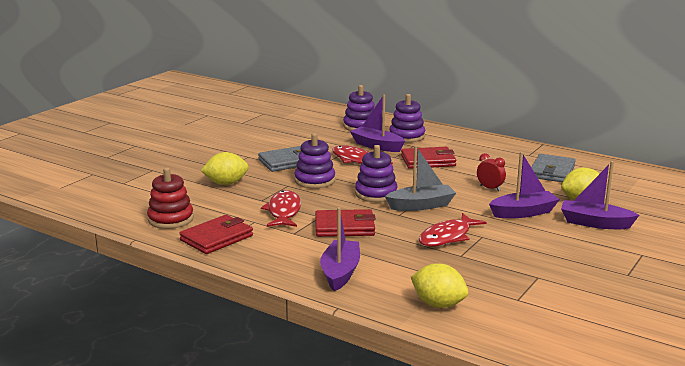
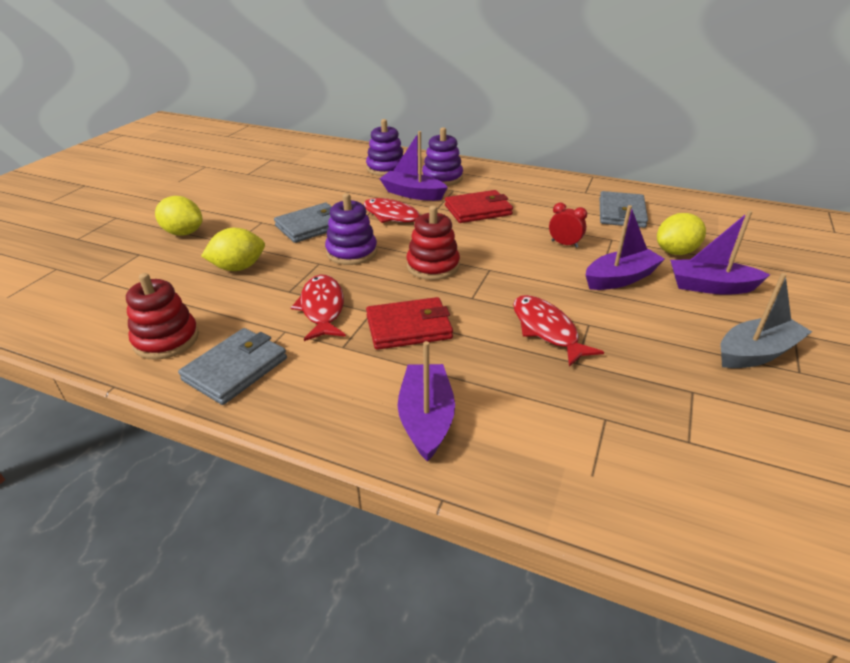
camera: 10 degrees left, 15 degrees up
(216, 238) = (235, 369): red wallet -> grey wallet
(376, 194) = (433, 266): purple stacking toy -> red stacking toy
(421, 205) = (494, 279): grey boat -> grey boat (756, 353)
(438, 304) = (586, 469): yellow lemon -> yellow lemon (183, 233)
(447, 237) = (547, 330): red fish -> red fish turned 120 degrees clockwise

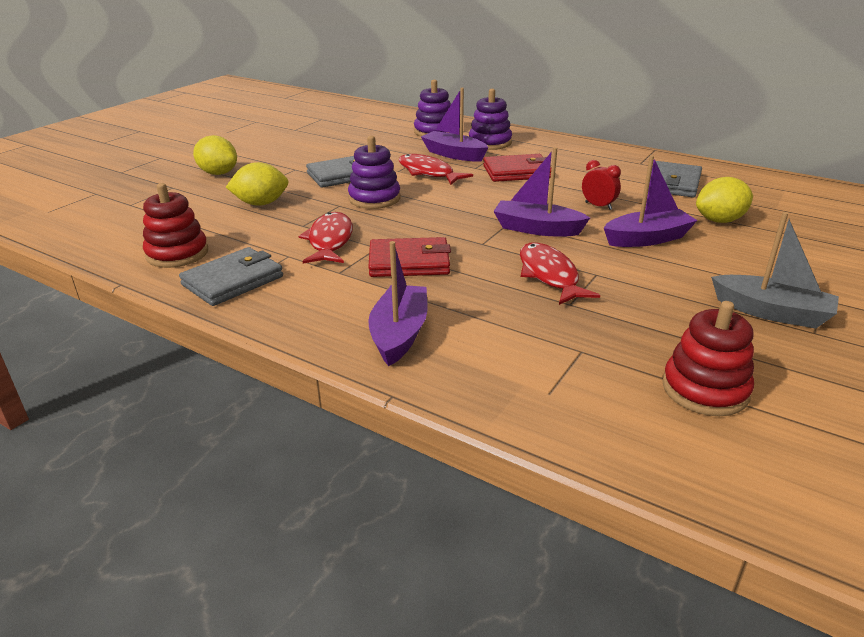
camera: 10 degrees right, 5 degrees down
(433, 266) = (452, 215): red stacking toy -> red stacking toy (705, 389)
(710, 286) = (745, 252): purple boat -> purple boat (536, 229)
(756, 353) = (772, 312): grey boat -> grey boat turned 45 degrees clockwise

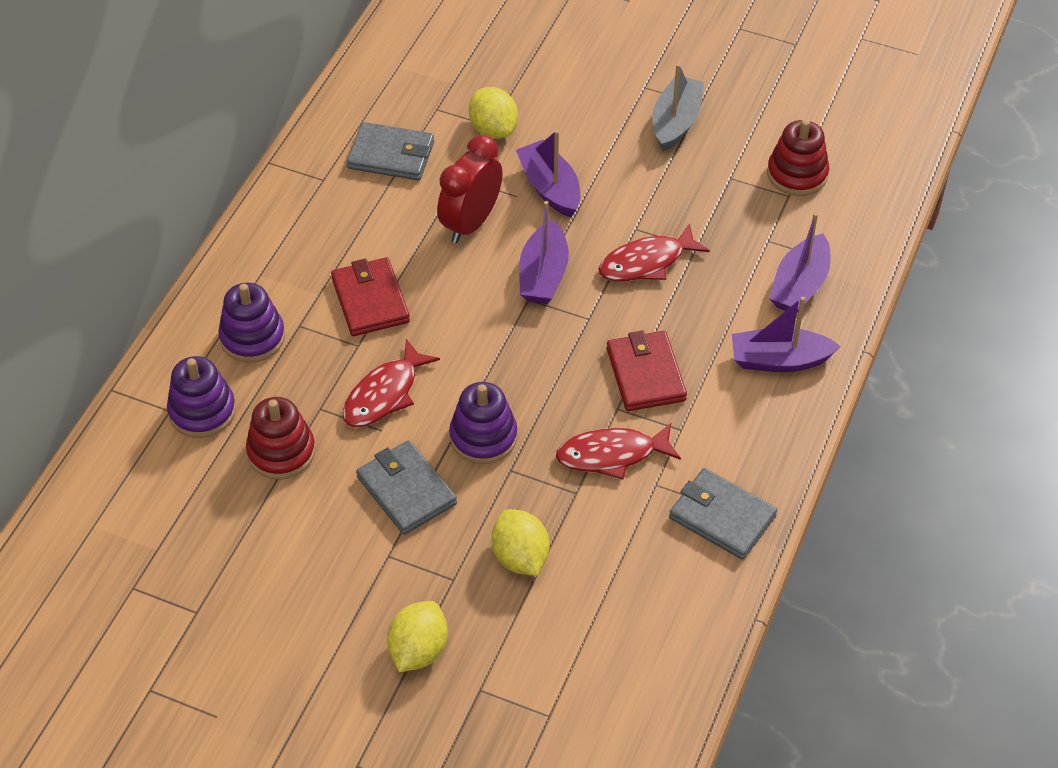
camera: 100 degrees left, 20 degrees up
(177, 254) = (676, 594): red stacking toy -> red stacking toy (281, 452)
(454, 154) = (308, 374): purple boat -> purple boat (799, 286)
(598, 206) = (471, 223): red clock -> red clock, size x1.88

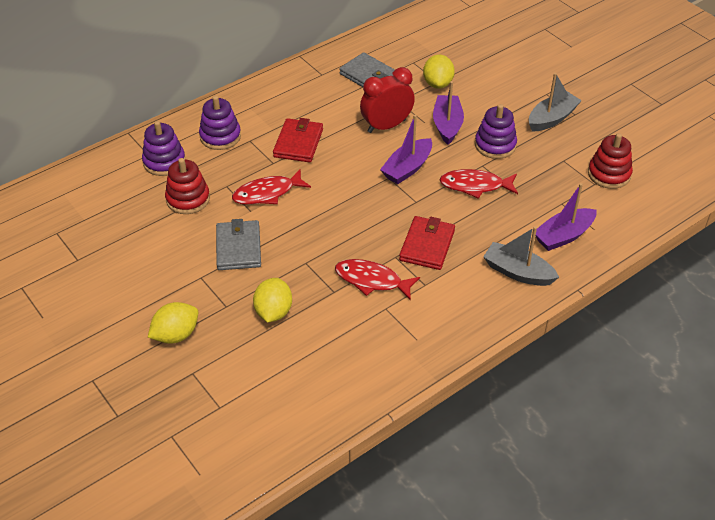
camera: 30 degrees right, 5 degrees down
(483, 437) = (304, 238): purple stacking toy -> purple stacking toy (495, 145)
(722, 517) = (412, 345): grey wallet -> none
(779, 360) = (518, 272): purple boat -> grey boat

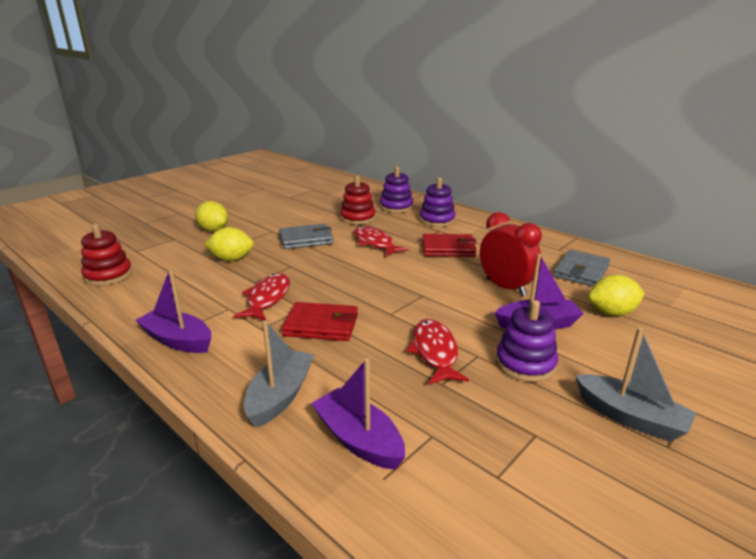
camera: 80 degrees right, 20 degrees down
(407, 168) = (442, 304): purple boat -> purple boat (178, 340)
(609, 174) = (533, 497): red stacking toy -> red stacking toy (108, 275)

